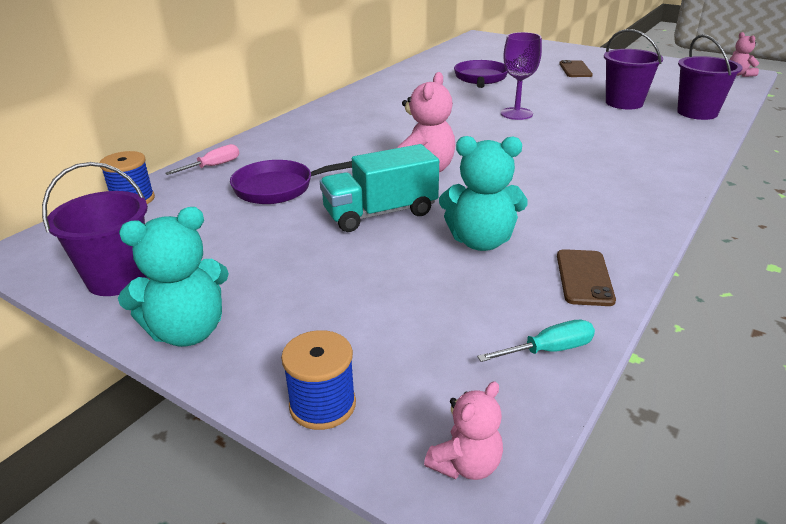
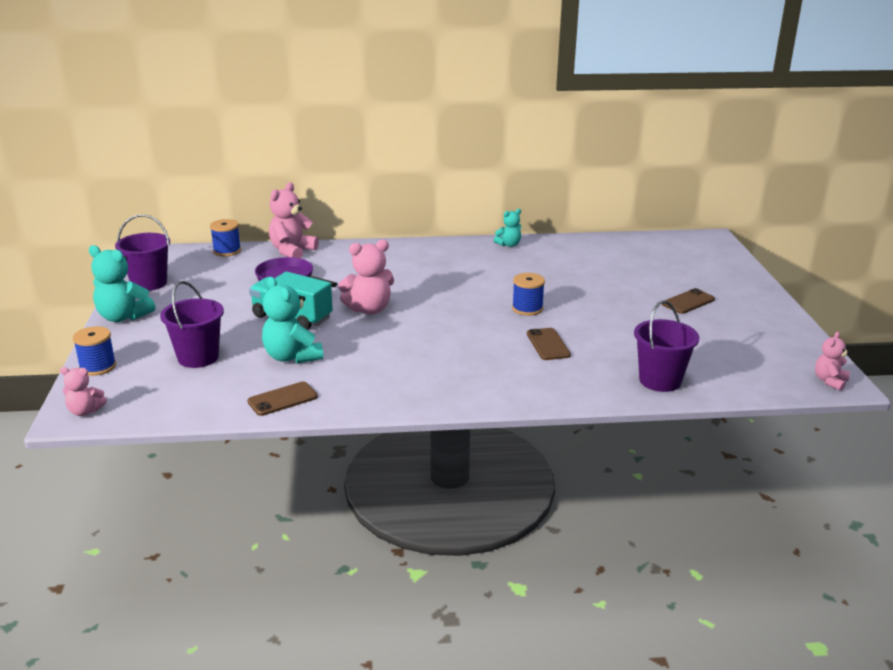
camera: 50 degrees right, 5 degrees down
(213, 166) = (292, 251): pink screwdriver -> pink teddy bear
(382, 84) = (509, 244): none -> turquoise teddy bear
(480, 79) = (588, 272): purple pan -> none
(516, 114) = (527, 308): purple goblet -> blue spool
(548, 350) = (192, 408): turquoise screwdriver -> none
(594, 126) = (548, 344): none -> brown phone
(624, 103) = (630, 343): purple bucket -> purple bucket (198, 357)

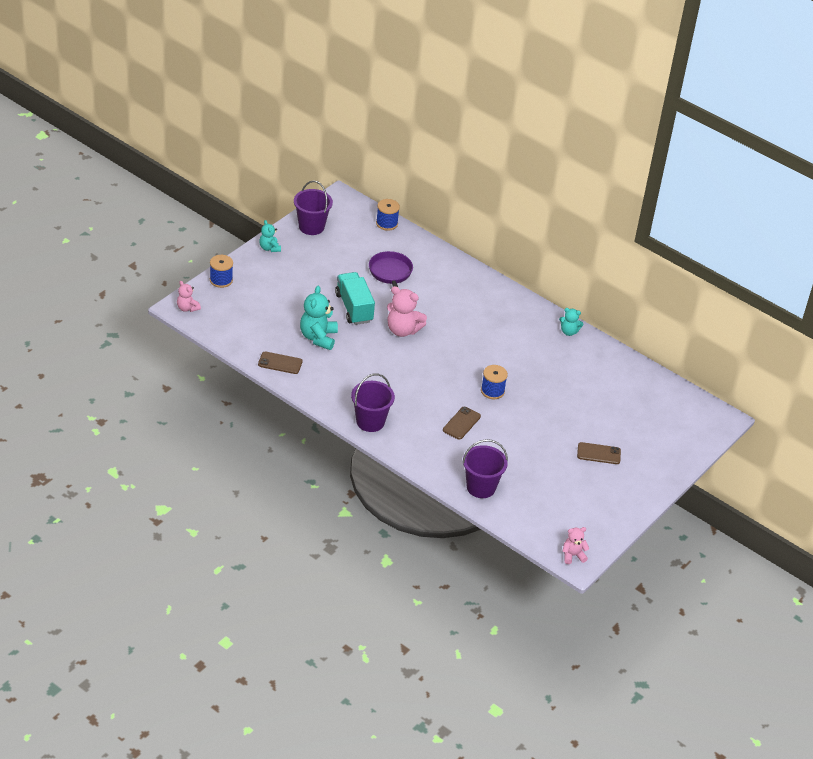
camera: 40 degrees right, 15 degrees up
(123, 317) = (269, 248): turquoise teddy bear -> turquoise teddy bear, size x0.58
(198, 357) = (273, 306): purple bucket -> purple bucket (370, 421)
(292, 251) = (424, 249): pink teddy bear -> none

